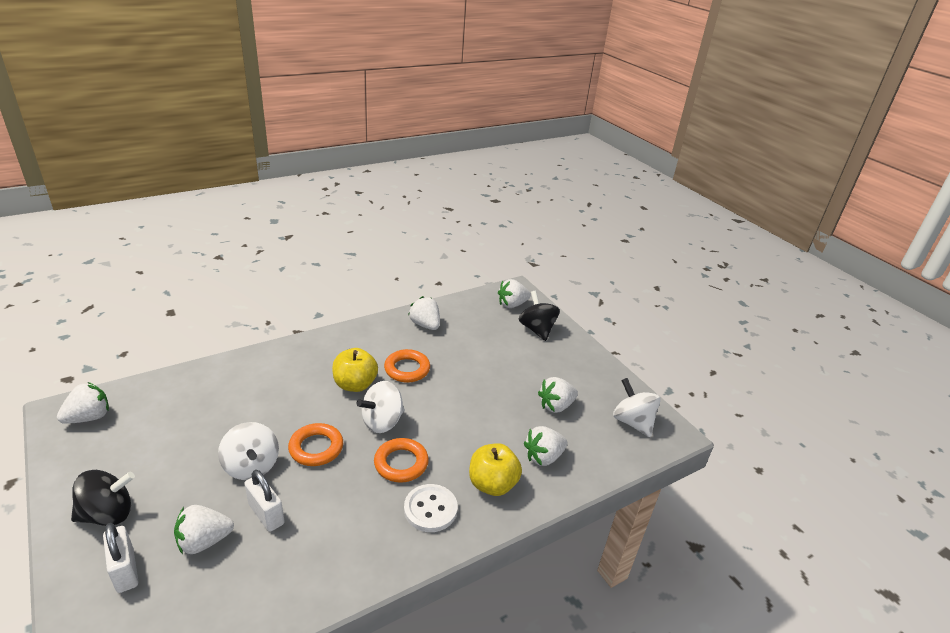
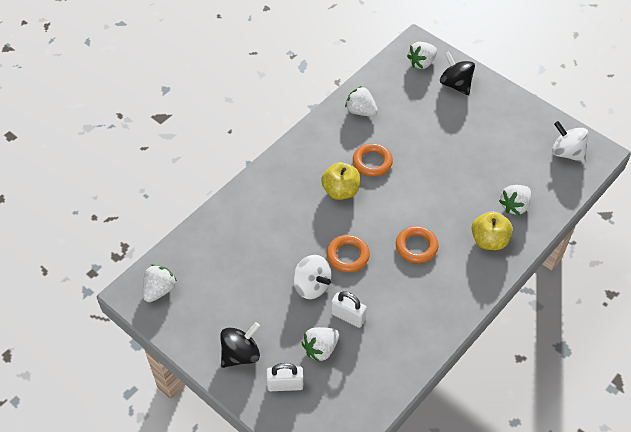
camera: 15 degrees left, 20 degrees up
(125, 570) = (285, 385): white padlock -> white padlock turned 45 degrees counterclockwise
(382, 422) = (382, 217): white spinning top -> none
(430, 509) = (456, 274): white button -> none
(556, 406) = (504, 157): white strawberry -> none

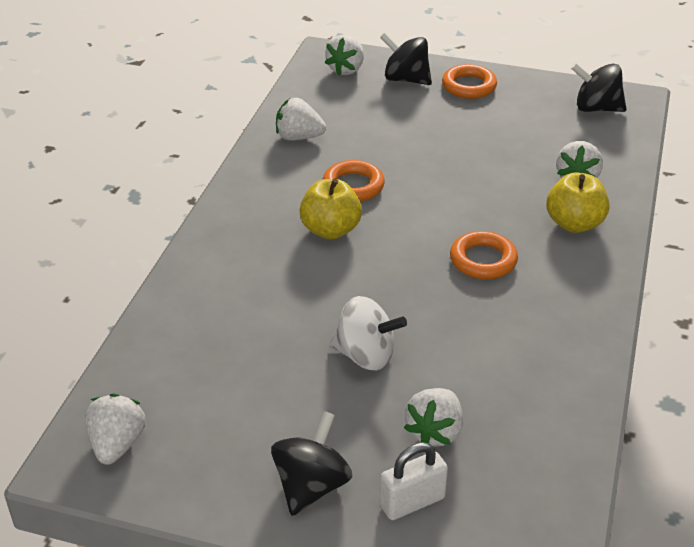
camera: 25 degrees left, 15 degrees down
(348, 255) = (393, 301): orange ring -> orange ring (469, 86)
(348, 316) = (447, 375): white padlock -> none
(566, 153) = (596, 108): white spinning top -> black spinning top

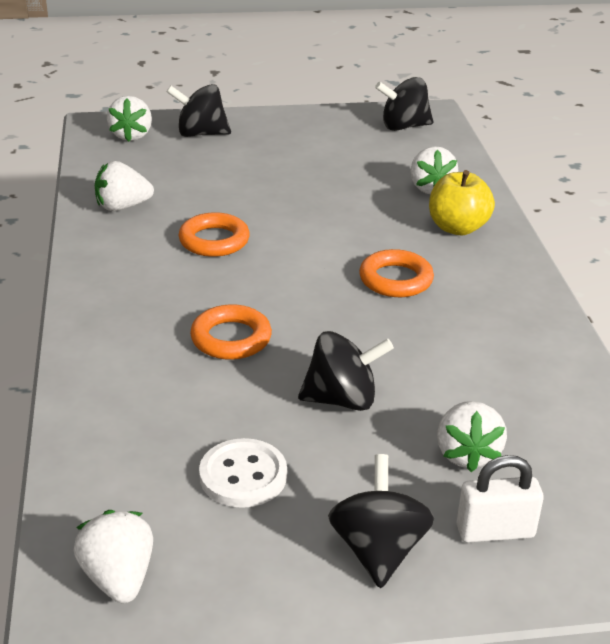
camera: 25 degrees left, 5 degrees down
(249, 395) = (243, 476): none -> white button
(330, 230) = (219, 287): yellow apple -> none
(365, 355) = (342, 399): white spinning top -> black spinning top
(412, 502) = (495, 531): white padlock -> white padlock turned 45 degrees clockwise
(469, 86) = (269, 129): orange ring -> orange ring (231, 338)

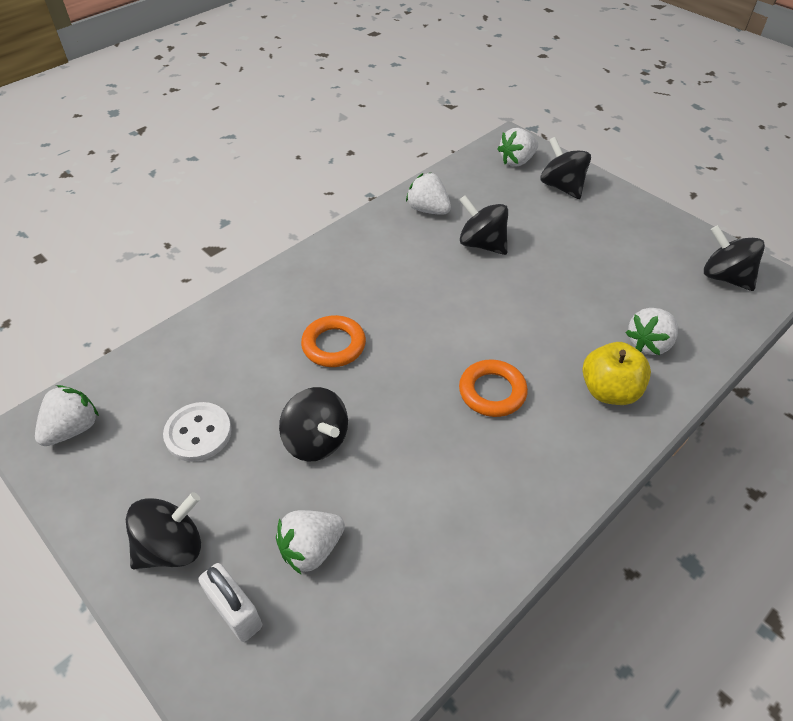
camera: 55 degrees right, 15 degrees up
(213, 202) = (482, 244): none -> black spinning top
(214, 240) = (436, 272): orange ring -> none

